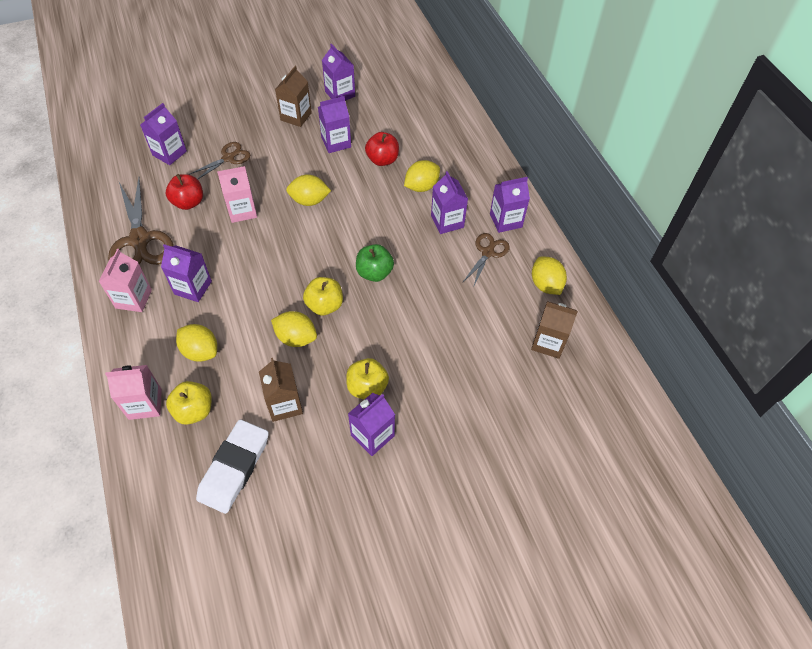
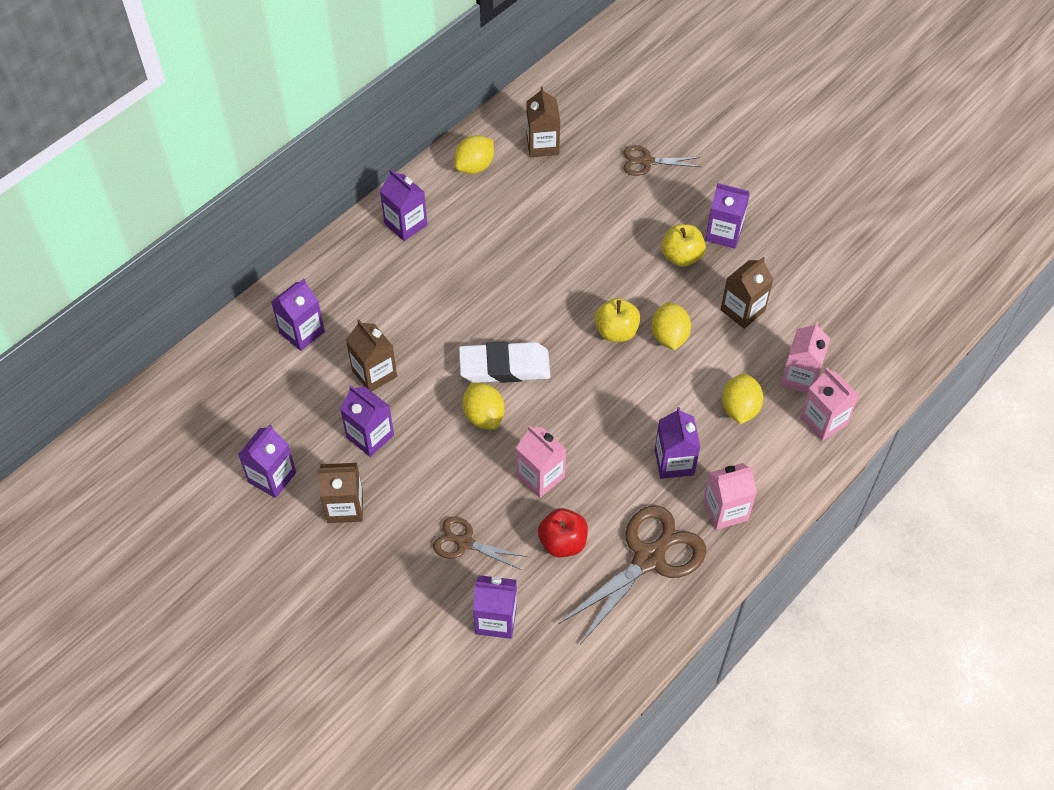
camera: 115 degrees left, 0 degrees up
(194, 410) = (800, 377): yellow apple -> pink carton
(234, 468) = (825, 316): white eraser -> white eraser (504, 366)
(374, 273) = (548, 308): green apple -> none
(382, 160) = (374, 373): red apple -> brown carton
(421, 186) = (397, 317): yellow lemon -> none
(447, 221) = (437, 273): purple carton -> purple carton (302, 332)
(487, 253) = (461, 224): brown scissors -> brown scissors (647, 162)

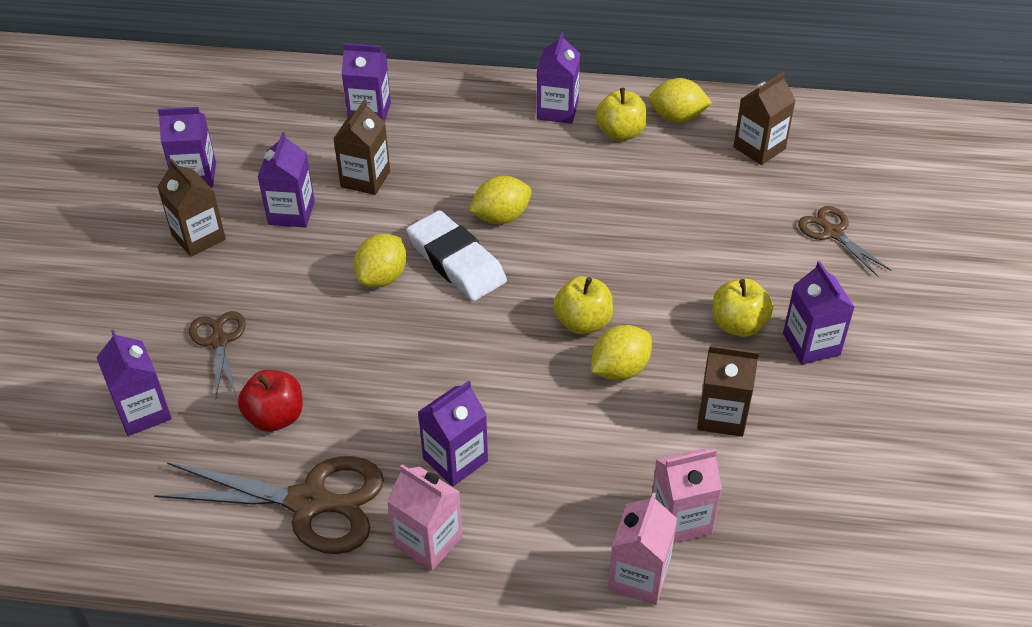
camera: 55 degrees right, 10 degrees down
(461, 205) = (620, 133): none -> yellow apple
(540, 476) = (344, 357): pink carton -> none
(739, 409) = (581, 483): yellow lemon -> yellow lemon (501, 217)

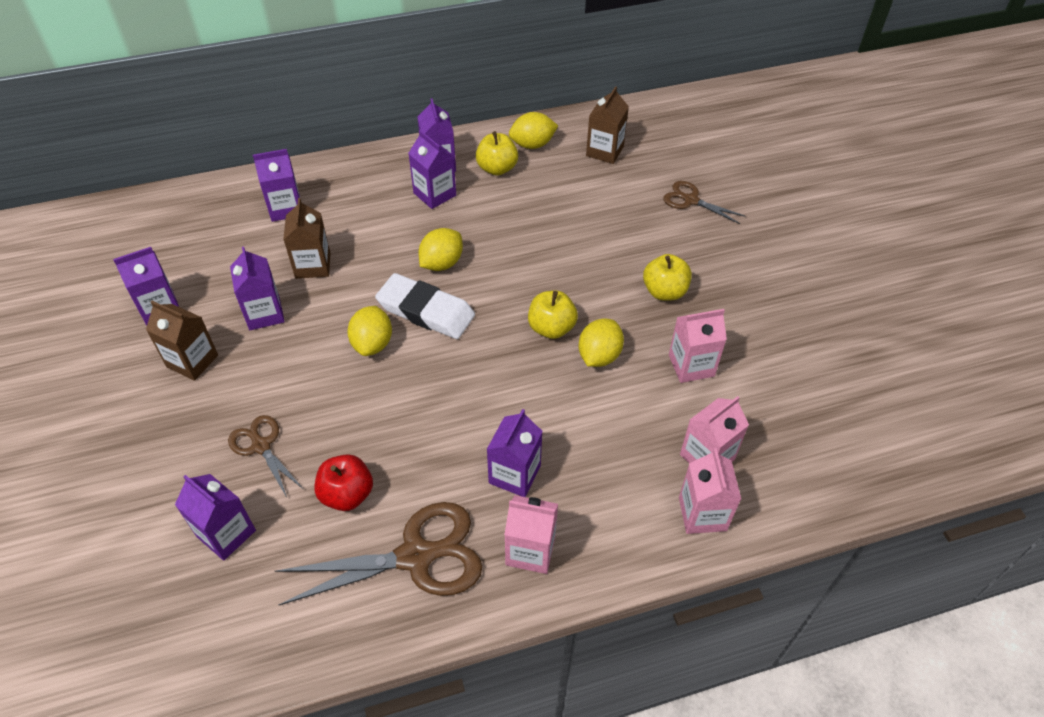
camera: 25 degrees left, 5 degrees up
(721, 415) = (691, 365): brown carton -> pink carton
(811, 344) = (722, 289): purple carton -> purple carton (434, 194)

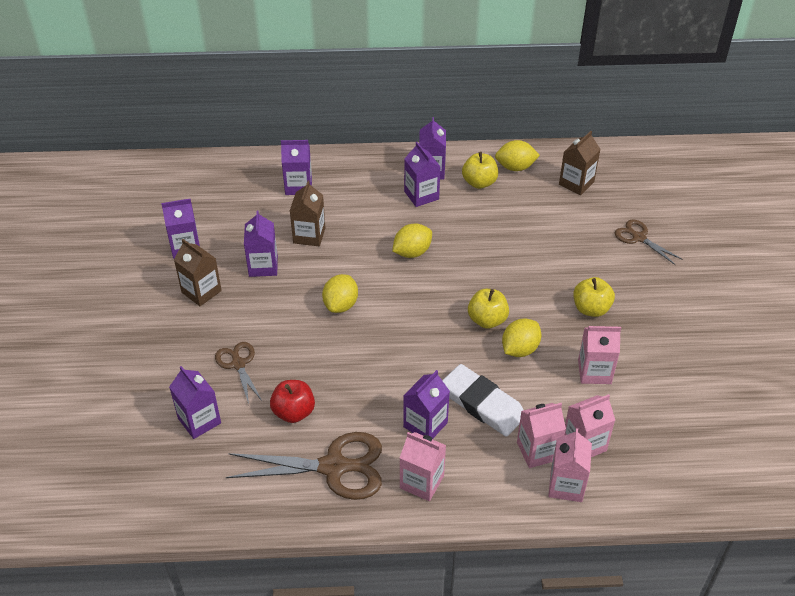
camera: 15 degrees right, 5 degrees down
(426, 310) = (389, 287): white eraser -> white eraser (482, 404)
(656, 477) = (537, 451): none -> pink carton

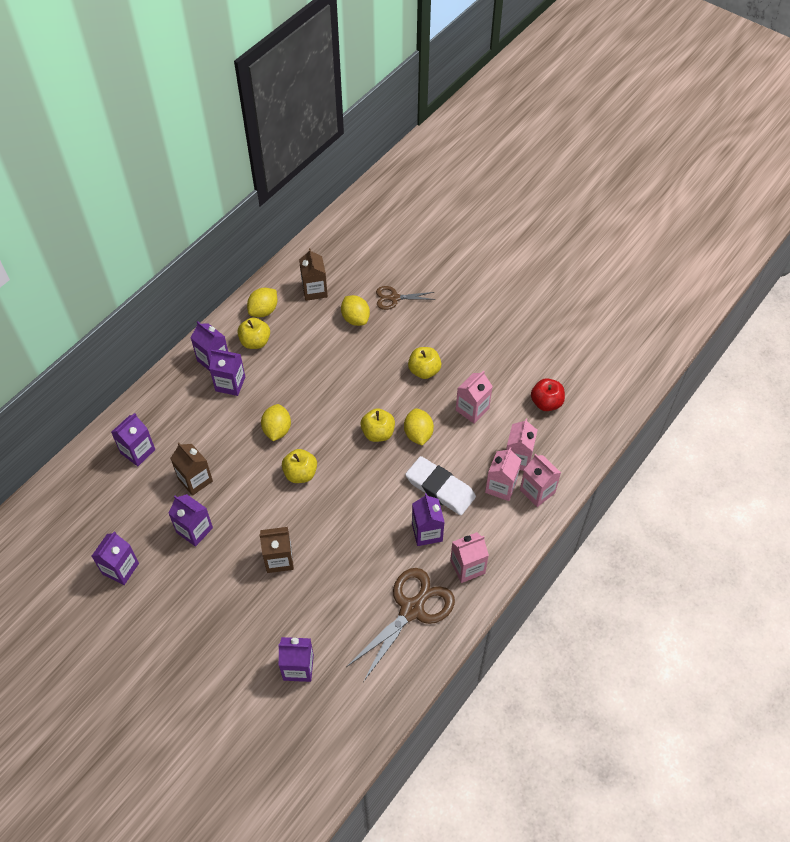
camera: 50 degrees left, 10 degrees up
(201, 291) = (178, 587): brown carton -> brown carton (279, 559)
(238, 364) = (271, 608): brown scissors -> none
(294, 412) = (346, 602): red apple -> red apple (546, 403)
(341, 305) = (281, 507): yellow lemon -> yellow lemon (355, 318)
(387, 295) = (300, 473): none -> yellow apple
(482, 404) = (440, 488): white eraser -> white eraser turned 45 degrees clockwise

